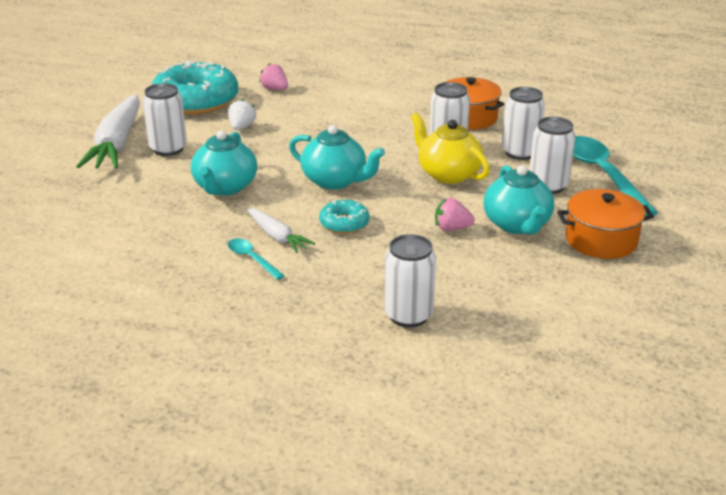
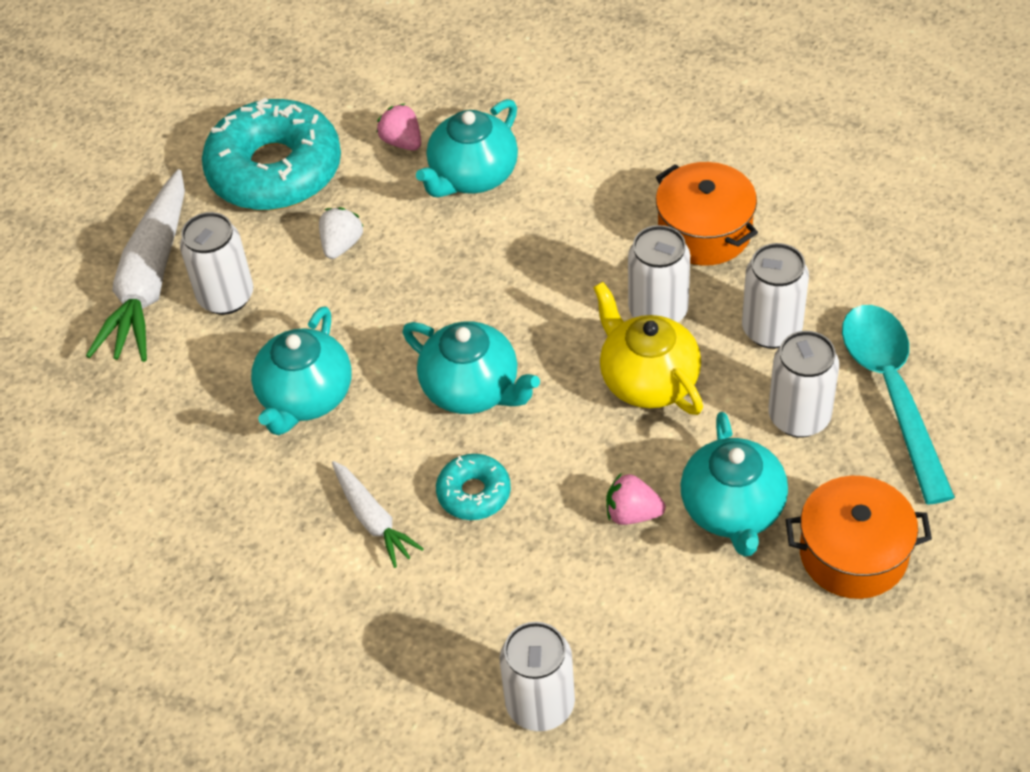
camera: 10 degrees right, 20 degrees up
(252, 259) = (332, 568): turquoise spoon -> none
(320, 100) = (472, 176): none -> turquoise teapot

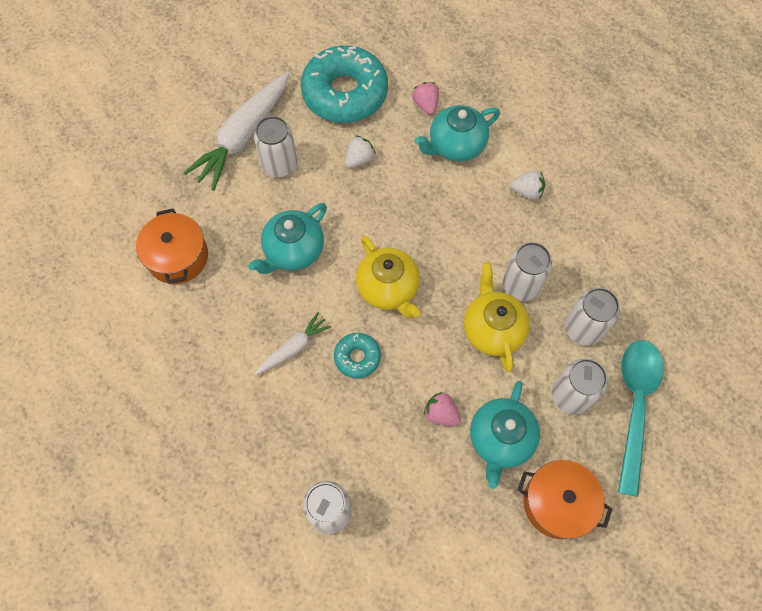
camera: 20 degrees right, 15 degrees up
(373, 520) = (293, 348): white carrot -> white carrot turned 120 degrees counterclockwise
(472, 389) = (388, 288): turquoise teapot -> yellow teapot
(604, 194) = (527, 191): none -> white strawberry
(704, 231) = (575, 243): orange pot -> orange pot (178, 257)

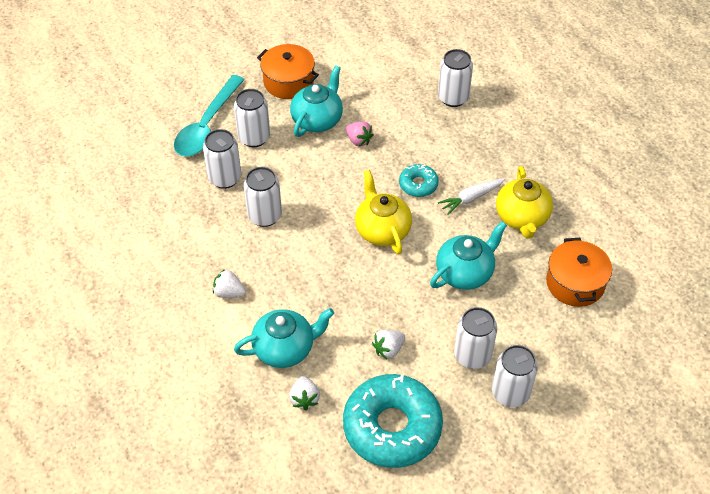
camera: 170 degrees left, 15 degrees down
(243, 136) = (510, 393): white carrot -> white can
(426, 105) = (304, 399): pink strawberry -> white strawberry
(492, 329) = (300, 188): yellow teapot -> yellow teapot (522, 218)

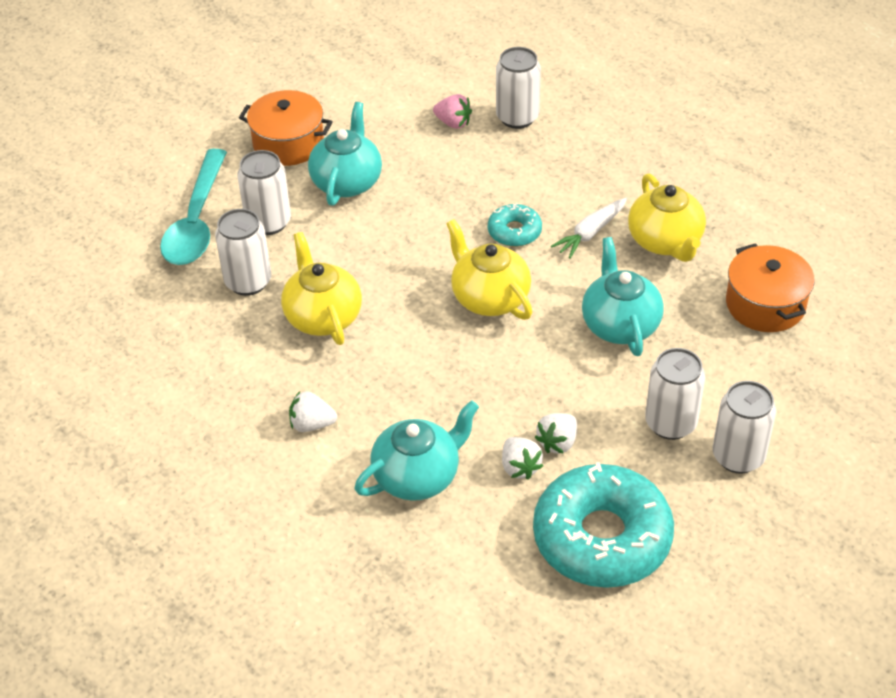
camera: 15 degrees left, 5 degrees down
(265, 216) = (322, 316): white can -> yellow teapot
(304, 399) = (470, 532): white strawberry -> white strawberry (520, 467)
(358, 140) = (413, 195): pink strawberry -> pink strawberry (453, 123)
(465, 272) = (620, 324): turquoise teapot -> turquoise teapot turned 45 degrees counterclockwise

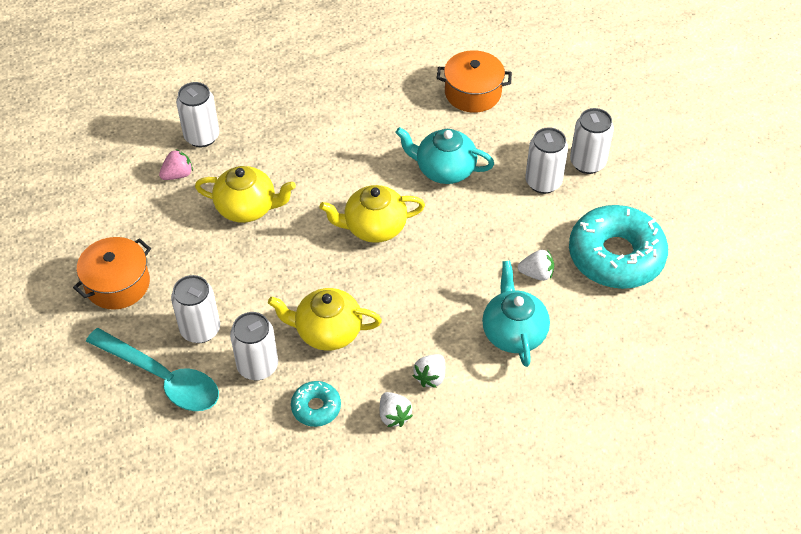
camera: 65 degrees left, 5 degrees up
(347, 182) = (192, 263): turquoise teapot -> none
(514, 232) = (319, 187): turquoise donut -> turquoise donut (316, 407)
(557, 442) = (527, 245): white strawberry -> white strawberry (394, 416)
(590, 233) = (350, 148): white carrot -> none
(665, 242) = (385, 114): yellow teapot -> yellow teapot (247, 208)

